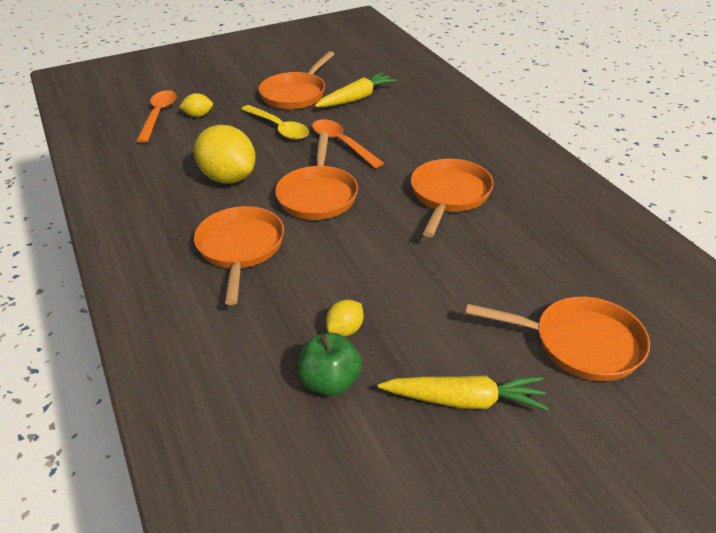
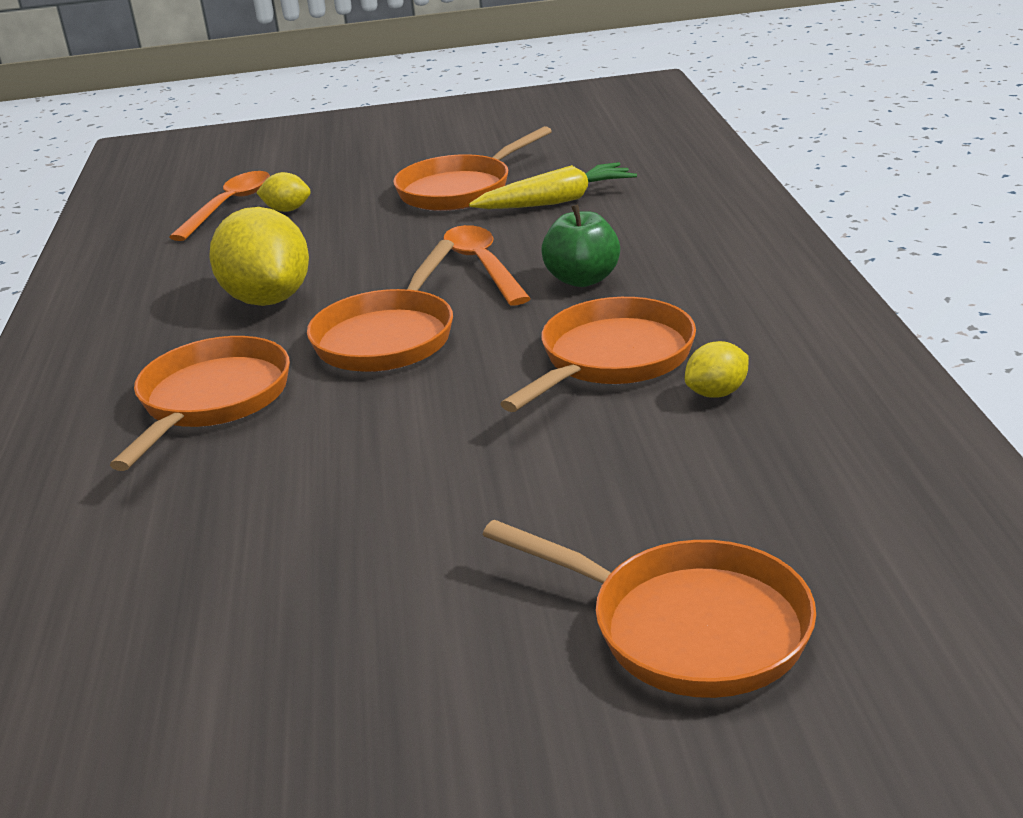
camera: 20 degrees right, 10 degrees down
(279, 128) = (397, 236): yellow spoon -> none
(330, 382) = (204, 615): green apple -> green apple (582, 279)
(345, 330) = (286, 540): yellow lemon -> yellow lemon (717, 393)
(464, 400) = (406, 683): yellow carrot -> none

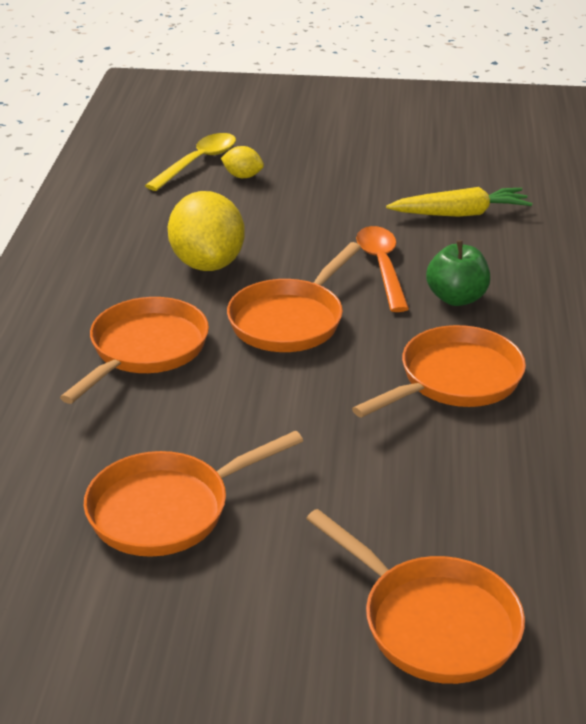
camera: 10 degrees right, 5 degrees up
(229, 206) = (198, 162): orange spoon -> yellow spoon
(460, 190) = (386, 184): orange pan -> orange pan (167, 509)
(717, 393) = (524, 430): yellow lemon -> none

